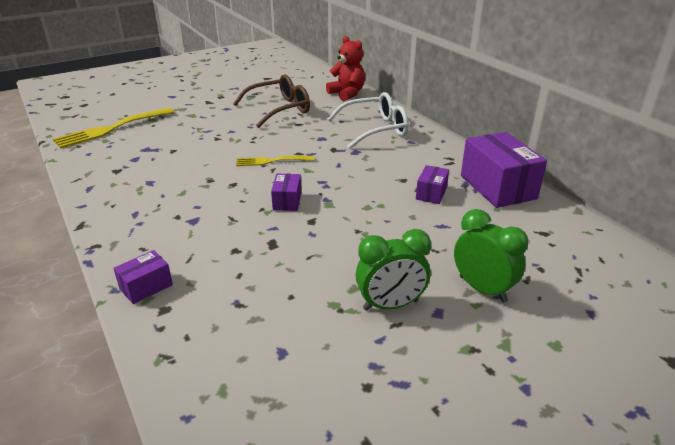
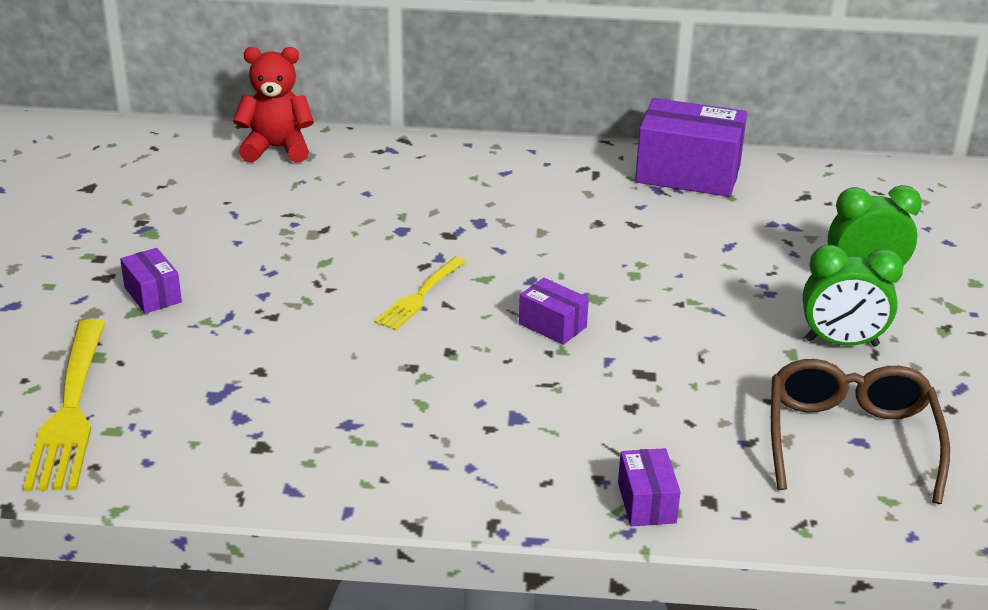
camera: 55 degrees left, 0 degrees up
(279, 109) = (244, 225): brown glasses -> brown glasses (850, 441)
(374, 129) = (432, 180): white glasses -> none
(390, 305) = (841, 342): green clock -> green clock turned 75 degrees clockwise
(431, 193) = (653, 220): purple box -> purple box (152, 295)

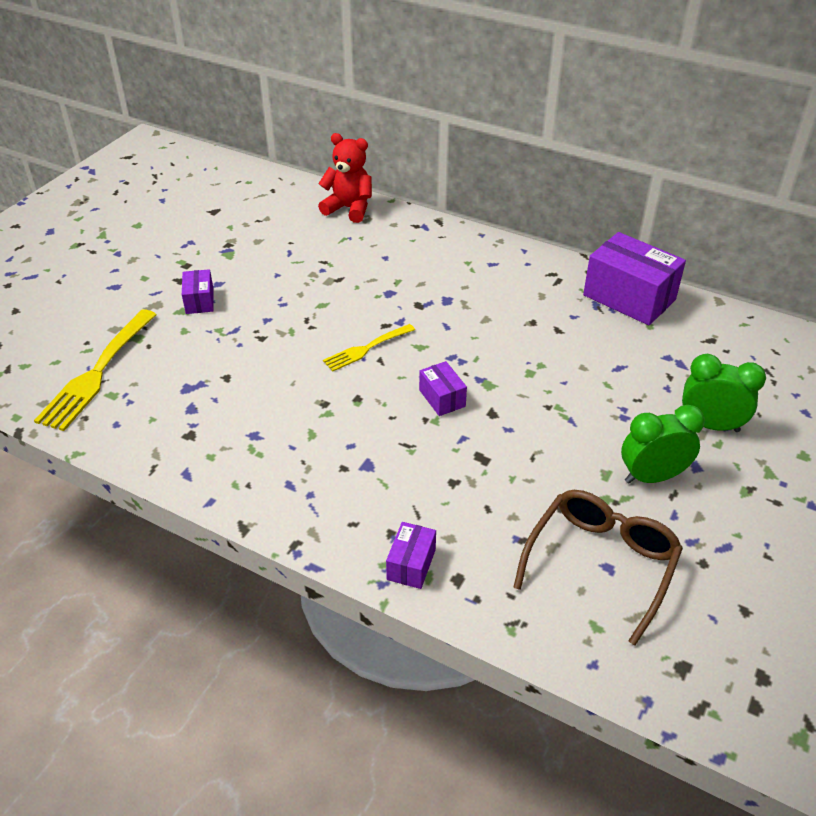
camera: 25 degrees right, 10 degrees up
(841, 342) = (652, 477): green clock -> green clock turned 135 degrees clockwise

